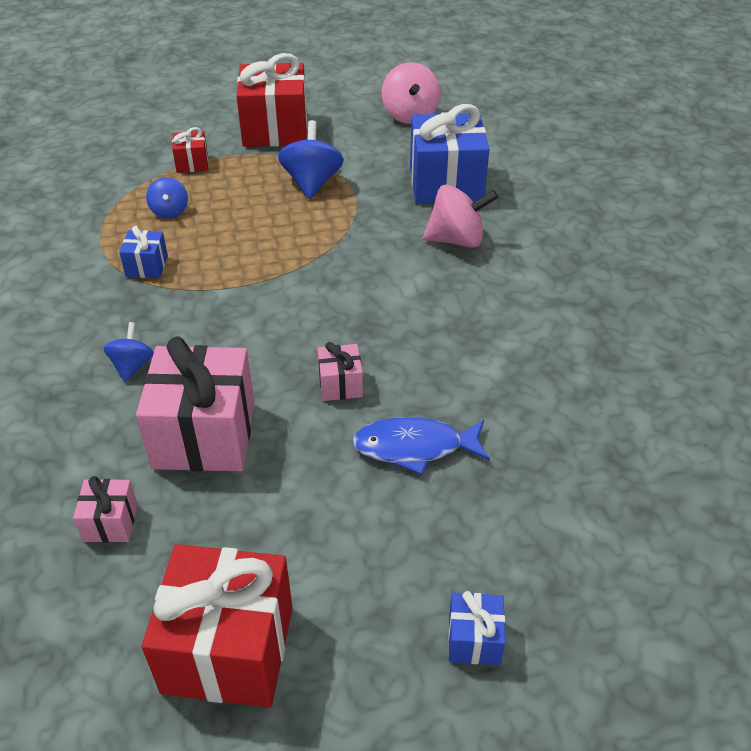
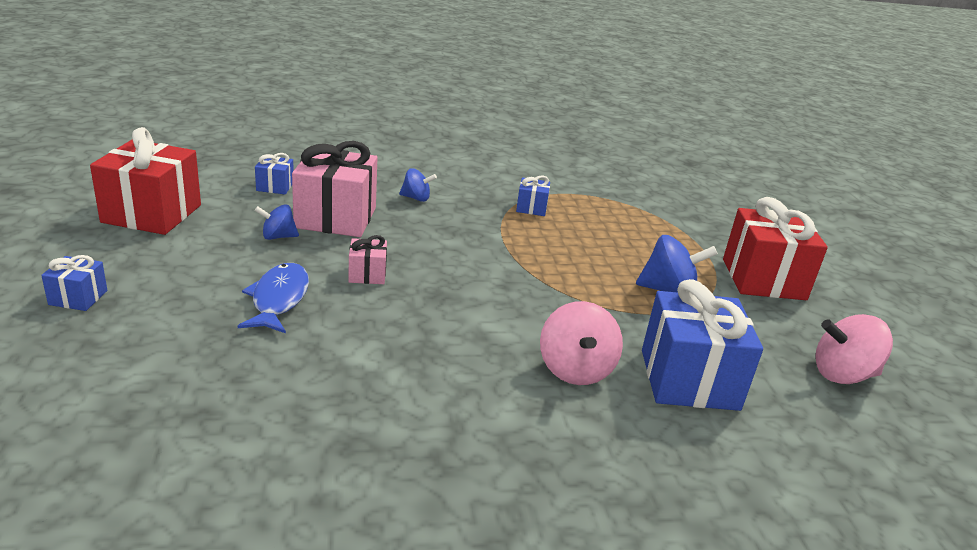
camera: 90 degrees right, 15 degrees down
(110, 522) = (275, 186): pink gift -> blue gift
(169, 211) = (607, 220): blue spinning top -> blue spinning top (278, 237)
(192, 163) = (685, 233): red gift -> none

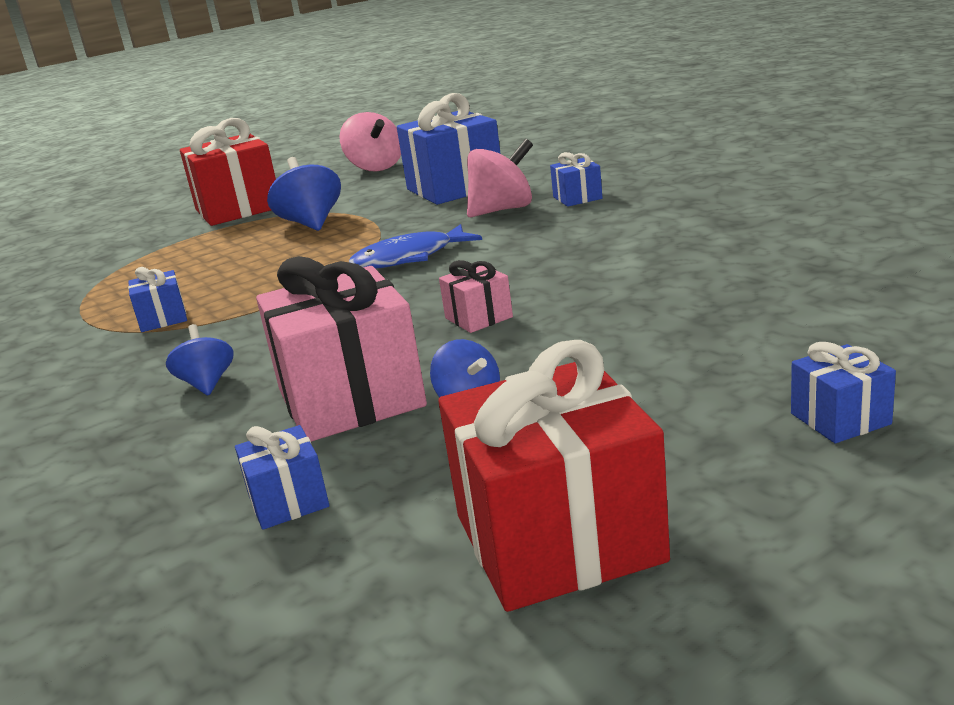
camera: 110 degrees left, 5 degrees down
(279, 299) = (609, 327): blue fish -> blue fish (409, 258)
(552, 418) = (577, 198): none -> blue gift

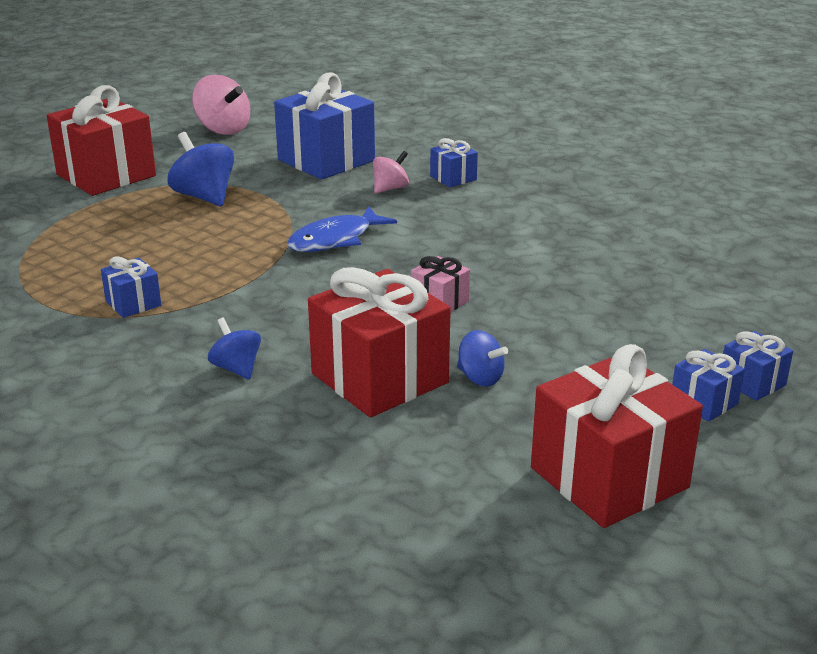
camera: 20 degrees left, 5 degrees up
(288, 501) = (391, 465): blue gift -> blue gift (704, 402)
(350, 398) = (379, 378): pink gift -> red gift
(502, 210) = (390, 189): pink spinning top -> pink spinning top, size x0.60

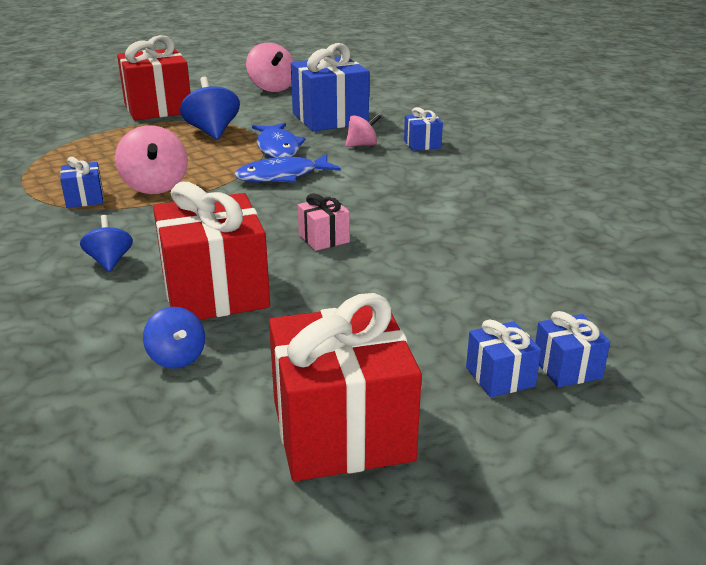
camera: 20 degrees right, 0 degrees up
(202, 275) = (155, 186): none -> pink spinning top
(300, 206) = (278, 148): none -> blue fish
(480, 378) = (301, 309): blue spinning top -> blue spinning top (177, 358)

